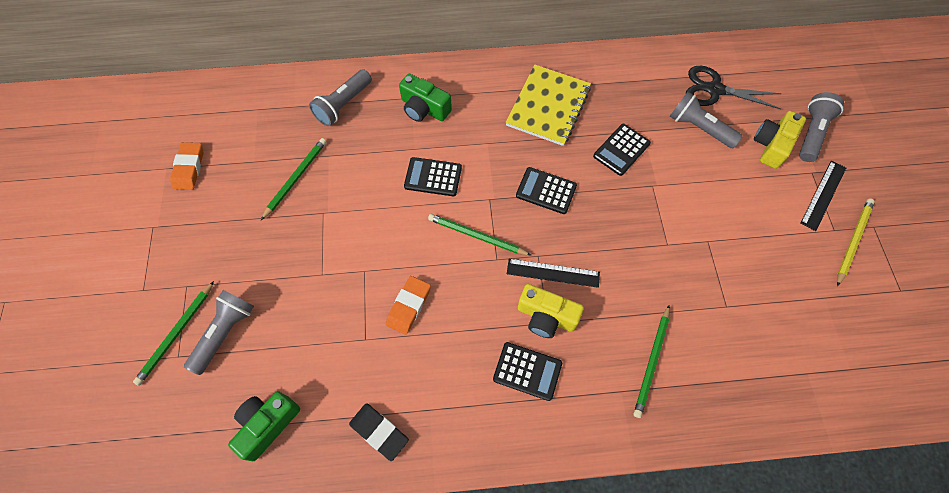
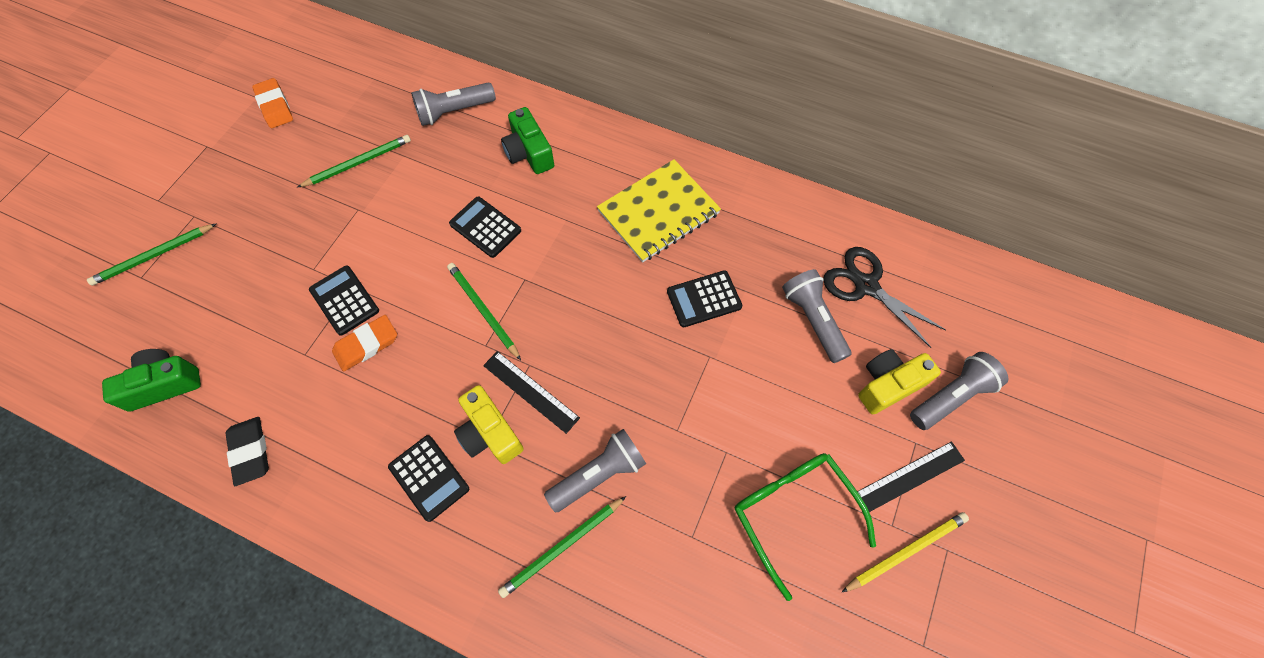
camera: 30 degrees right, 0 degrees up
(189, 168) = (275, 106): orange eraser -> orange eraser turned 60 degrees counterclockwise
(225, 333) = (192, 278): grey flashlight -> grey flashlight (599, 474)
(546, 191) = (588, 301): black calculator -> black calculator (344, 300)
(774, 255) = (793, 513): none -> green glasses

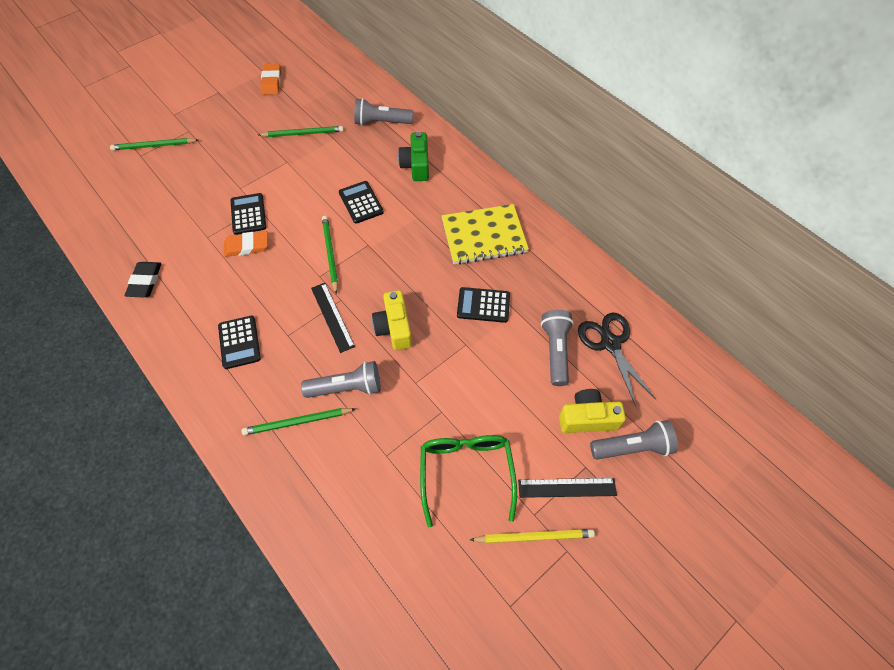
camera: 25 degrees right, 5 degrees down
(164, 384) = (119, 222): green camera -> none
(490, 433) = (292, 331): yellow camera -> yellow camera (394, 327)

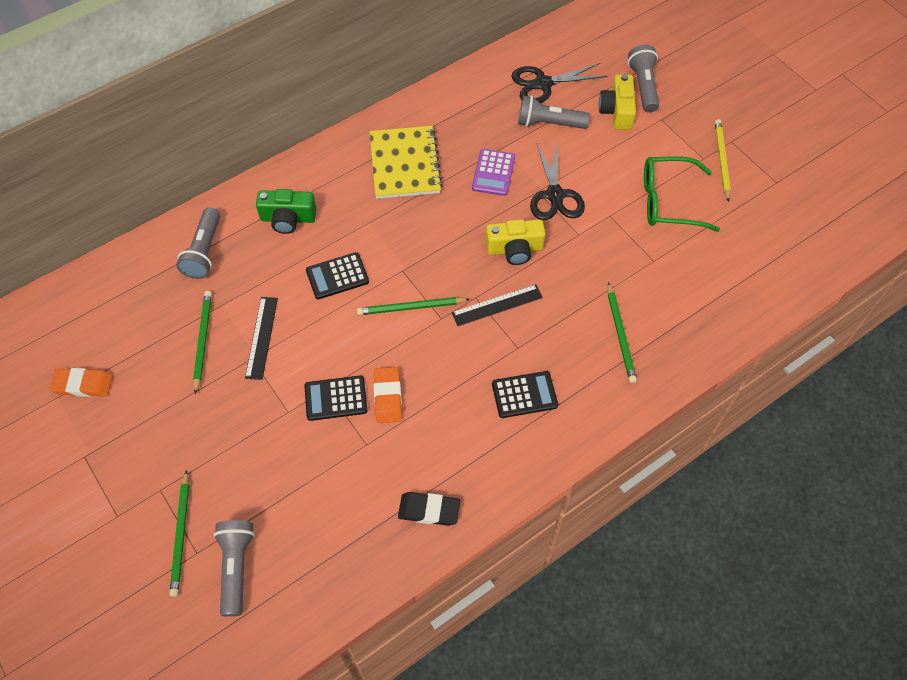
camera: 85 degrees left, 0 degrees up
(347, 388) = (583, 292): grey flashlight -> grey flashlight (236, 567)
(462, 360) = (555, 195): none -> black scissors
(483, 305) = (493, 173): black calculator -> purple calculator
(567, 487) = (679, 134): black ruler -> black ruler (261, 337)

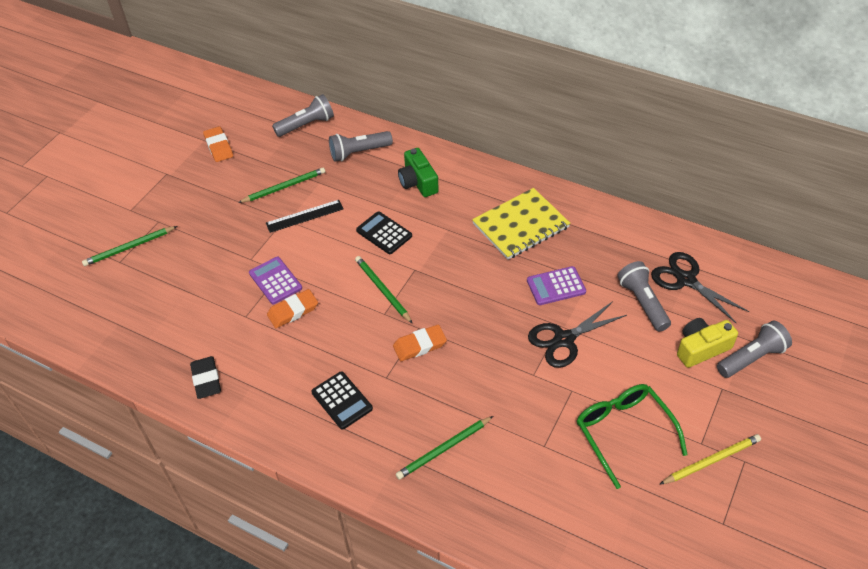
camera: 65 degrees right, 10 degrees down
(236, 567) = (116, 287): grey flashlight -> grey flashlight (306, 125)
(336, 398) = (275, 281): black calculator -> purple calculator
(497, 305) = (420, 345): black ruler -> orange eraser
(515, 249) = (485, 334): yellow camera -> none

